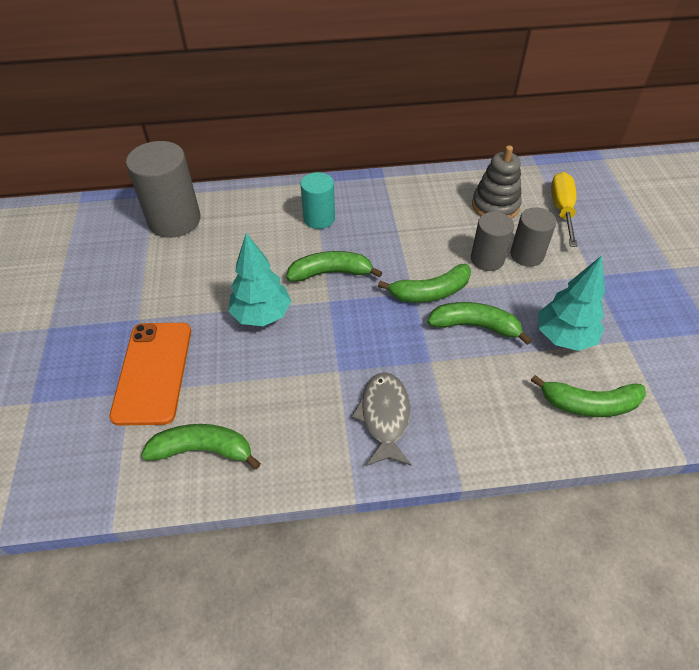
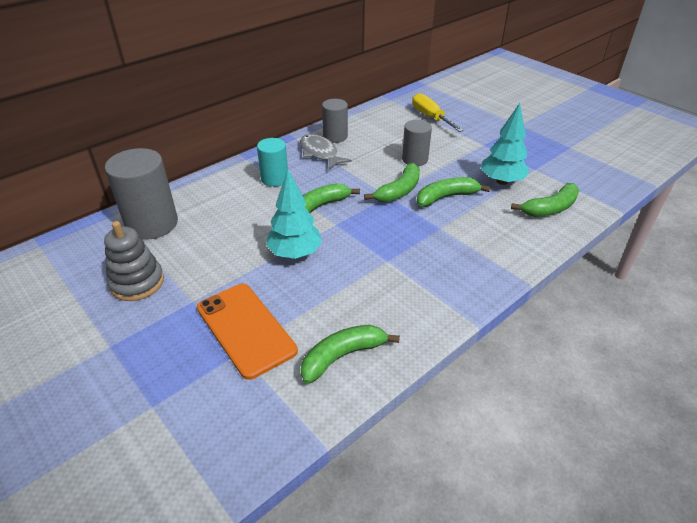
camera: 35 degrees left, 10 degrees down
(384, 417) = (445, 271): grey fish -> grey fish (320, 153)
(495, 206) = (388, 129): grey stacking toy -> grey stacking toy (137, 282)
(527, 255) = (435, 148): grey cylinder -> grey cylinder (335, 136)

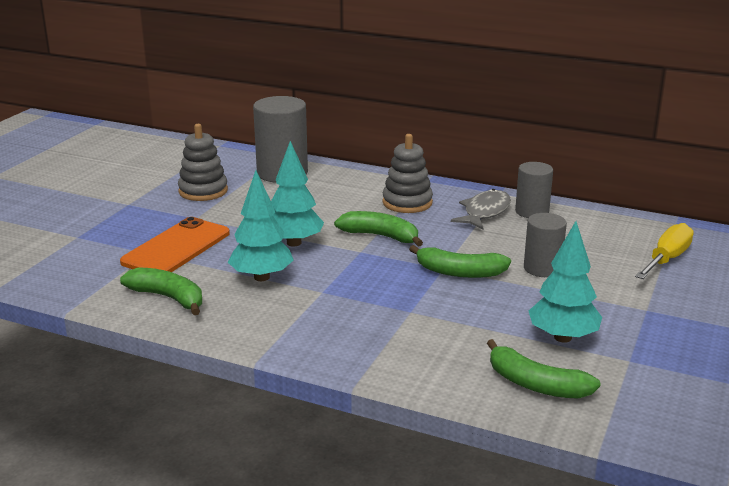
camera: 65 degrees right, 15 degrees down
(274, 179) = (407, 203): turquoise cylinder -> grey stacking toy
(342, 287) = (261, 277): none -> turquoise tree
(446, 197) = (479, 304): green banana -> none

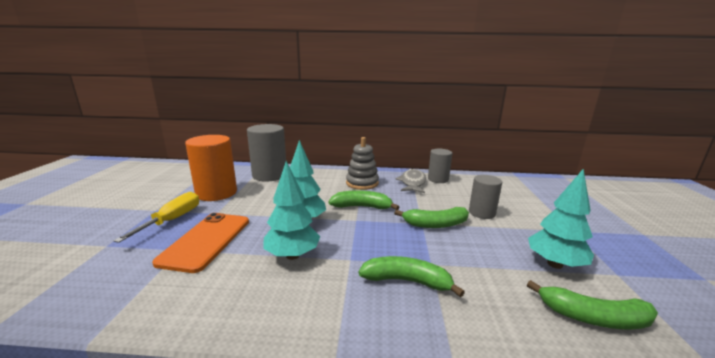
camera: 20 degrees left, 5 degrees down
(168, 298) = (211, 295): green banana -> green banana (407, 281)
(203, 191) = (216, 193): grey stacking toy -> orange cylinder
(666, 259) = (538, 196): yellow screwdriver -> yellow screwdriver (172, 220)

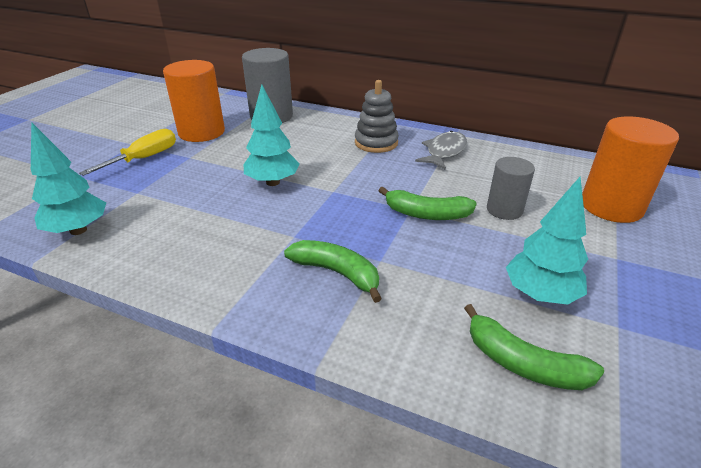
camera: 20 degrees right, 15 degrees up
(206, 241) = (164, 187): orange phone -> none
(292, 255) = (237, 219): turquoise tree -> turquoise tree (78, 230)
(362, 207) = (352, 175): green banana -> none
(438, 179) = (485, 151): grey cylinder -> none
(538, 200) = (611, 206): none -> orange cylinder

